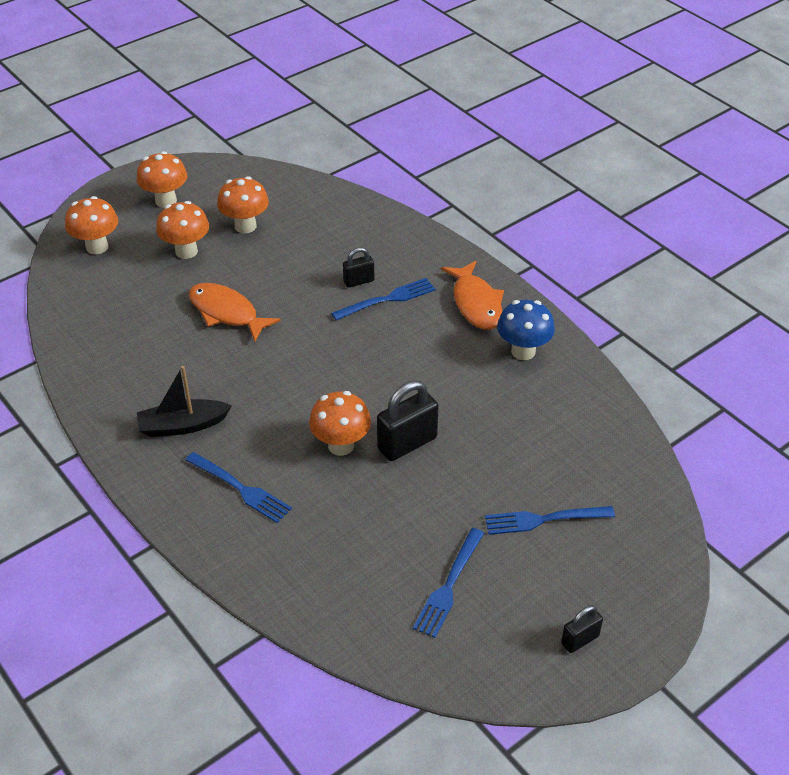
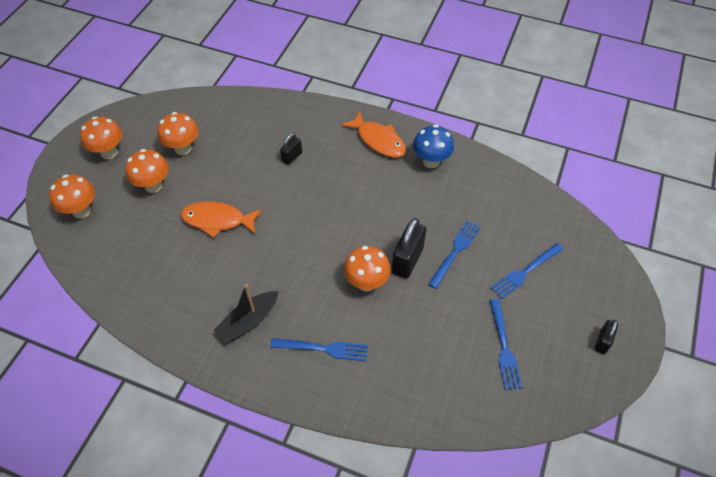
camera: 30 degrees left, 10 degrees up
(387, 299) = (320, 162): blue fork -> blue fork (455, 252)

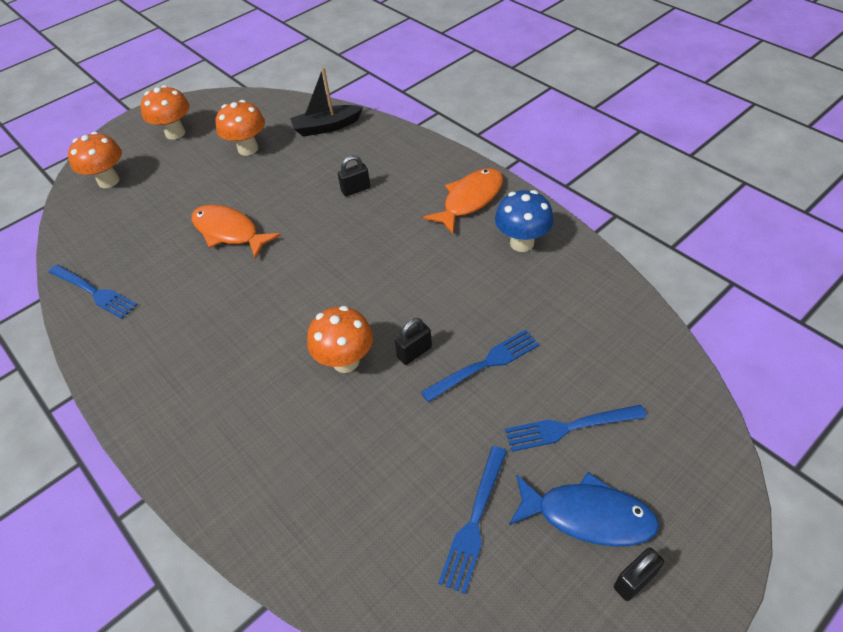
camera: 30 degrees right, 5 degrees down
(153, 186) = (192, 177): orange mushroom -> none
(248, 321) = (182, 355): black boat -> black boat (326, 127)
(323, 349) = (240, 421): blue fork -> blue fork (94, 292)
(378, 140) = (470, 200): orange fish -> orange fish turned 120 degrees counterclockwise
(407, 260) = (414, 352): black padlock -> black padlock, size x0.57
(562, 318) = (588, 515): none -> blue fish

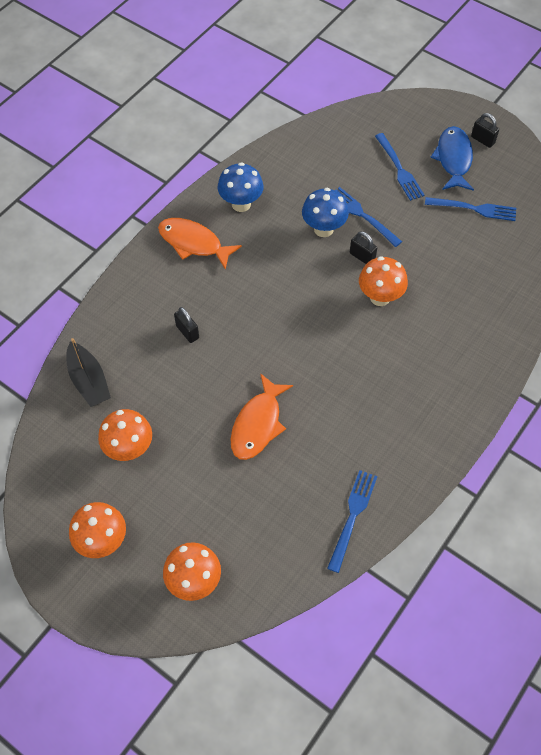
camera: 105 degrees left, 10 degrees up
(468, 318) = (323, 229): none -> blue mushroom

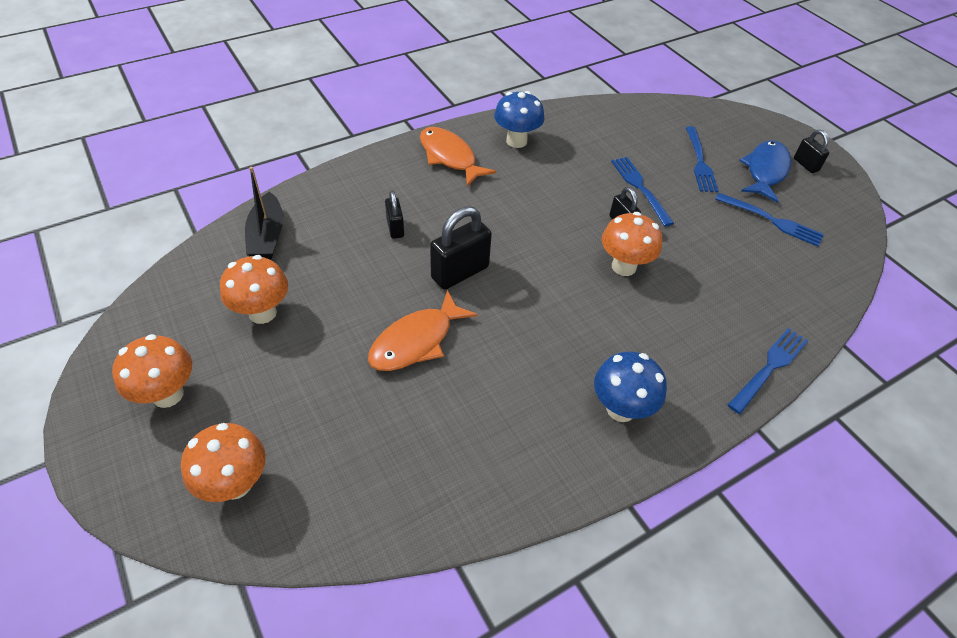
camera: 20 degrees right, 10 degrees down
(260, 352) = (460, 272): none -> black padlock
(323, 229) = (591, 187): blue mushroom -> blue mushroom (620, 409)
(352, 516) = (471, 489): blue fork -> blue fork (769, 367)

